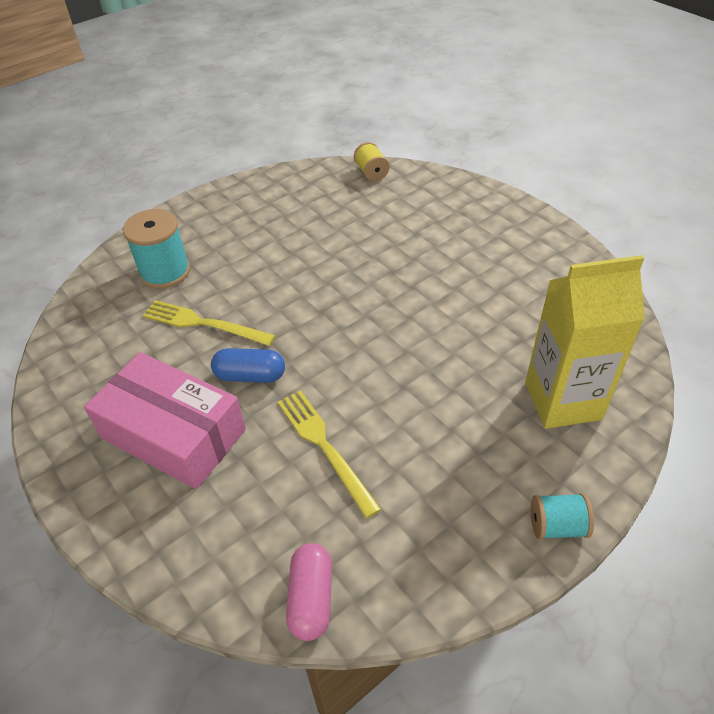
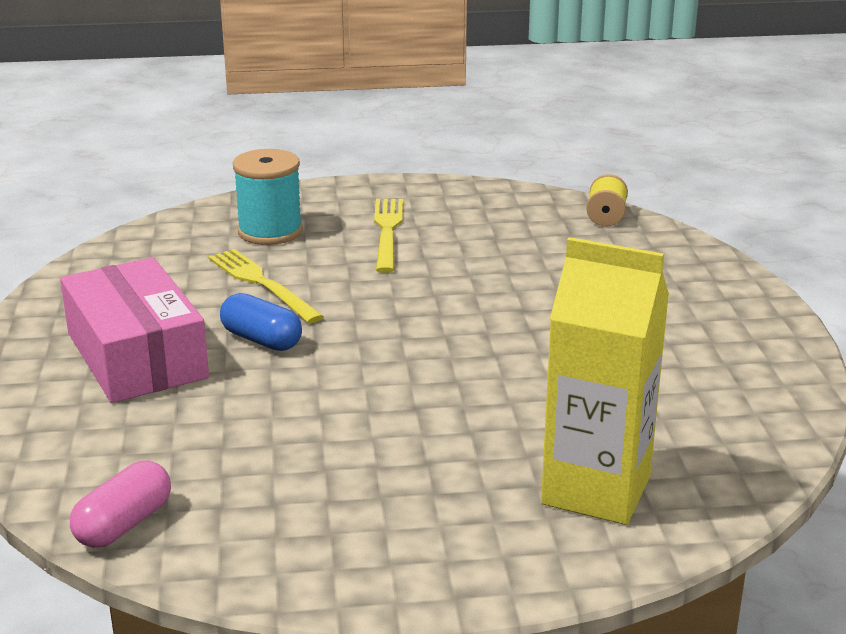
camera: 30 degrees right, 20 degrees down
(325, 447) = (272, 422): yellow fork -> yellow fork (387, 232)
(557, 526) = (450, 586): turquoise spool -> none

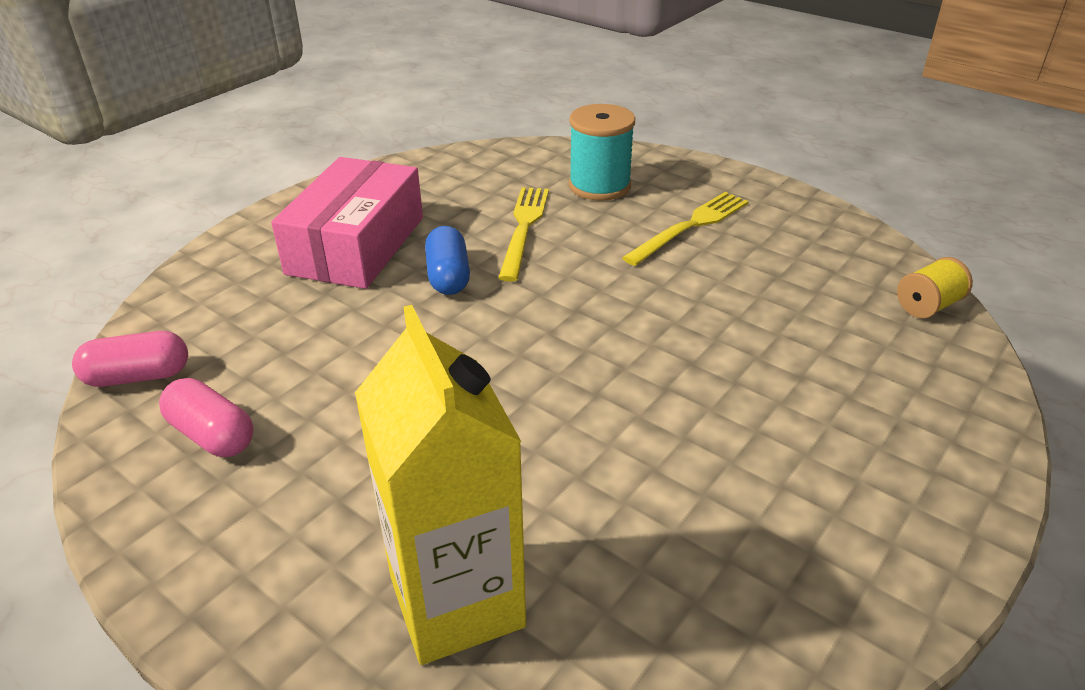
camera: 45 degrees right, 10 degrees up
(270, 517) = (212, 435): none -> pink capsule

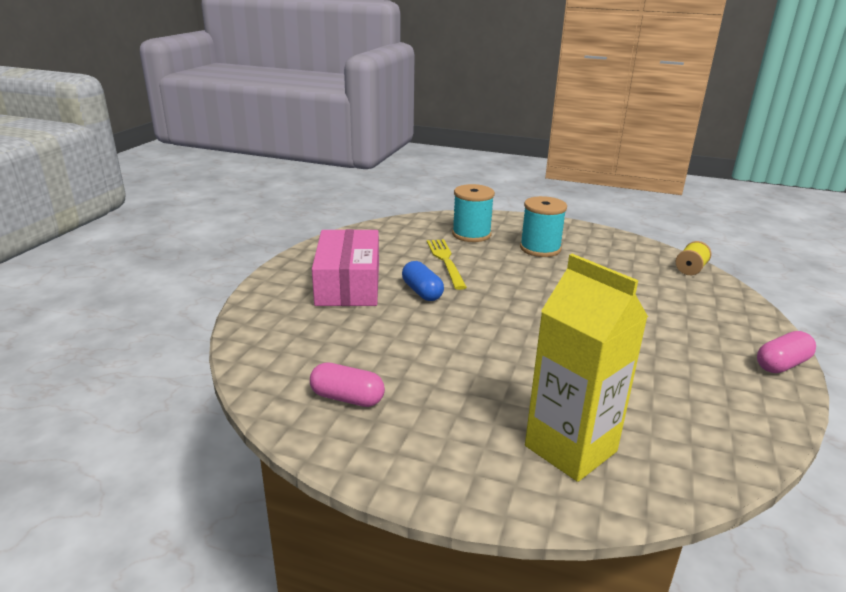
camera: 20 degrees left, 10 degrees down
(138, 376) = (265, 376): pink capsule -> pink capsule (782, 364)
(690, 226) = (540, 248): yellow fork -> turquoise spool

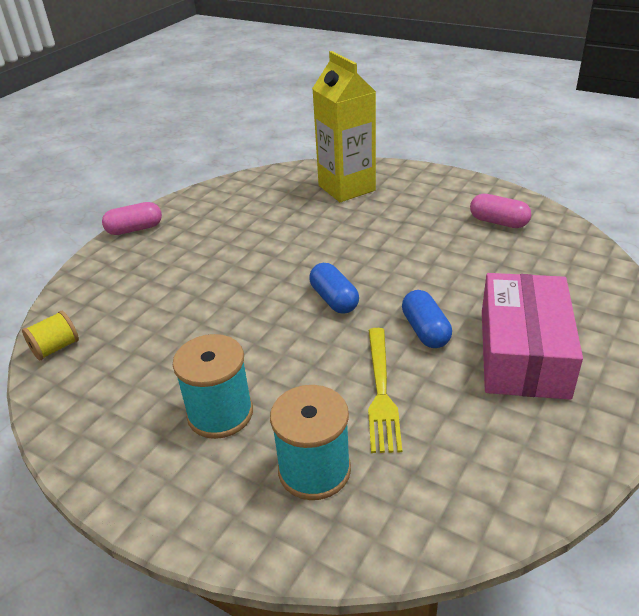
camera: 165 degrees left, 10 degrees up
(505, 308) = (334, 299): none -> blue capsule

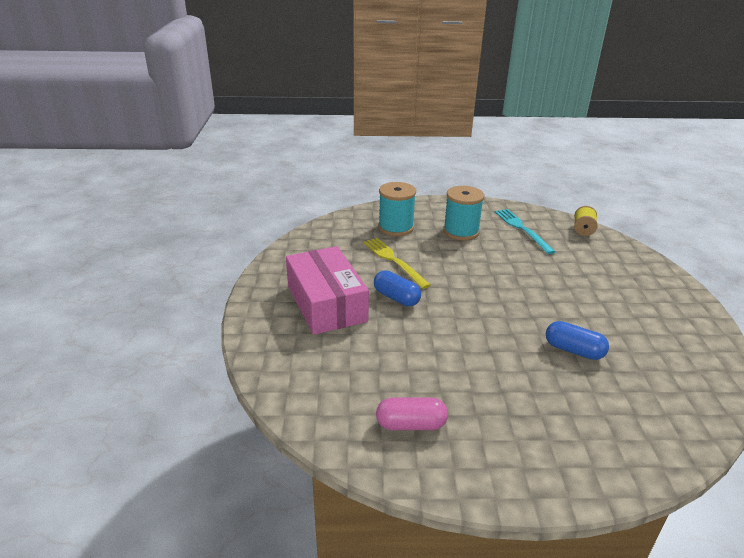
camera: 145 degrees right, 5 degrees down
(128, 382) = (522, 229): none -> turquoise fork
(135, 229) = (695, 304): pink capsule -> none
(334, 299) = (474, 299): blue capsule -> blue capsule (573, 350)
(346, 188) = (609, 421): yellow carton -> none

